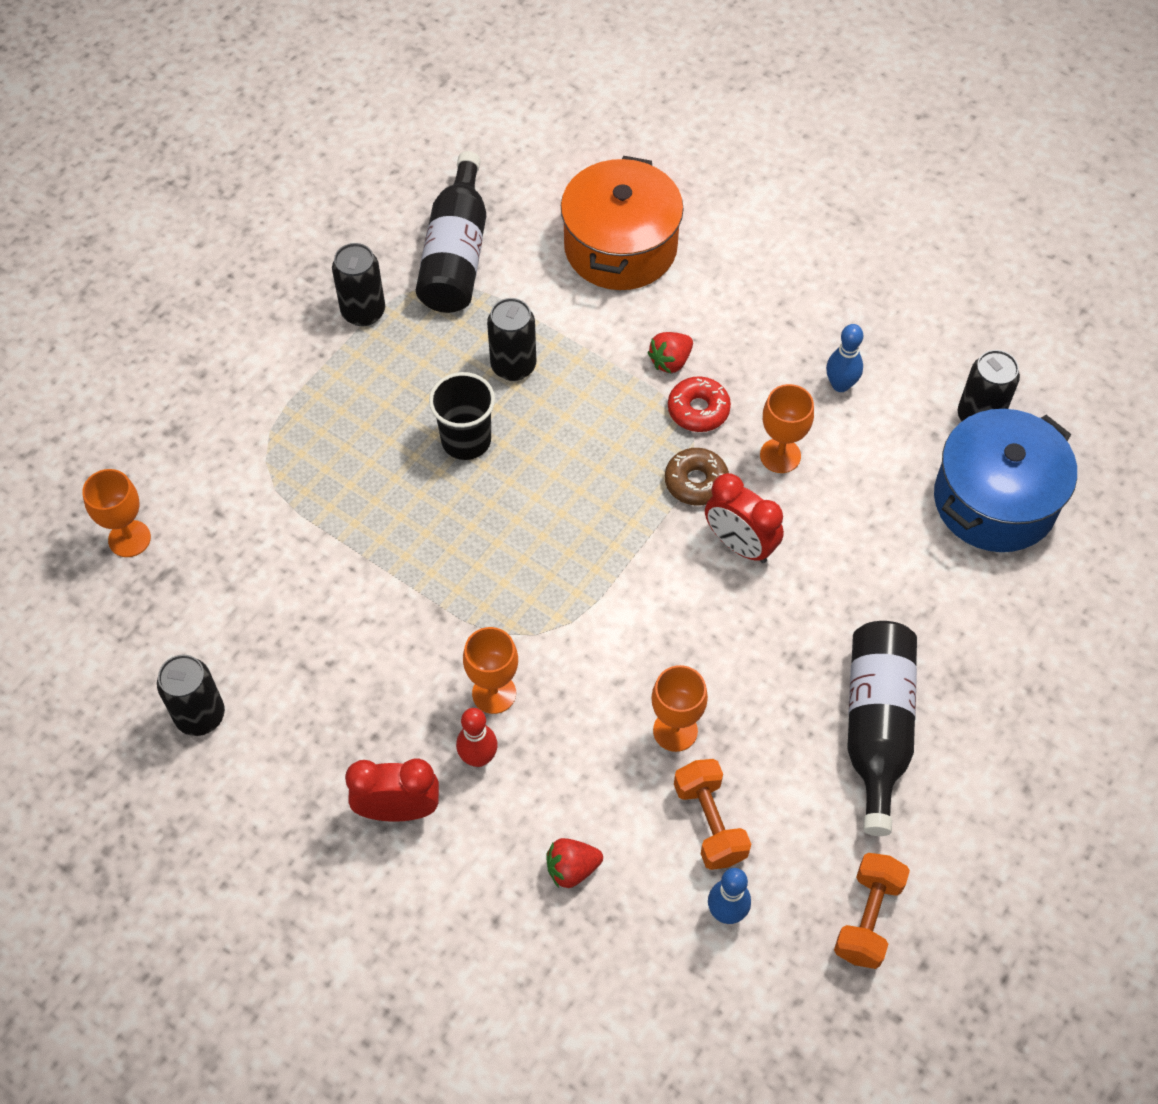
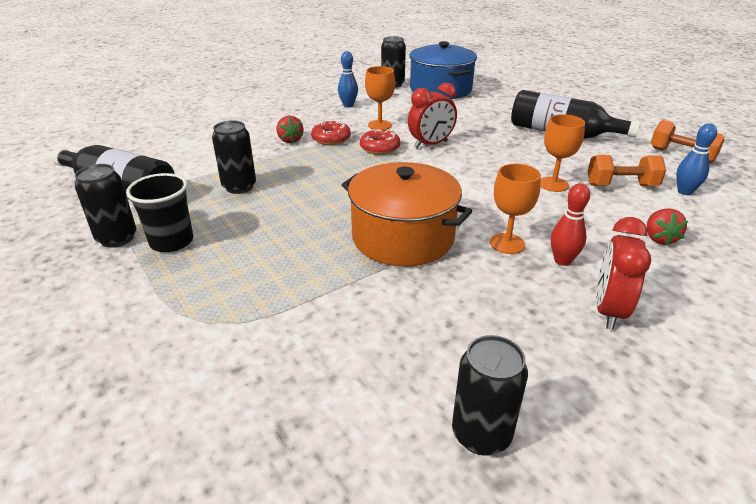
camera: 70 degrees left, 25 degrees down
(129, 539) = (212, 457): orange goblet -> none
(466, 440) = (282, 215): black cup -> black cup (171, 242)
(620, 247) = (193, 139): orange pot -> orange pot (403, 237)
(696, 482) = (380, 148): brown donut -> red donut

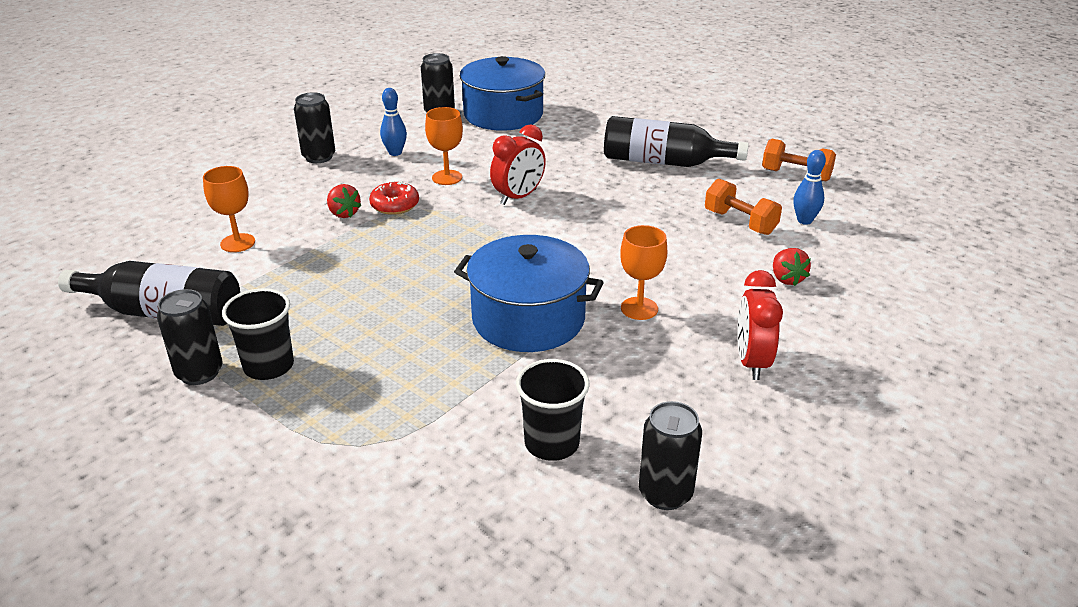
camera: 15 degrees left, 0 degrees up
(239, 187) = (312, 286): black can -> black can (319, 157)
(380, 148) = (460, 210): red donut -> none
(381, 355) = (552, 443): none -> black cup
(403, 237) = (528, 319): orange pot -> blue pot
(553, 184) = (669, 231): orange goblet -> orange goblet (237, 243)
(562, 261) = (698, 318): red bowling pin -> none
(621, 185) = (740, 222): orange dumbbell -> orange dumbbell turned 60 degrees clockwise

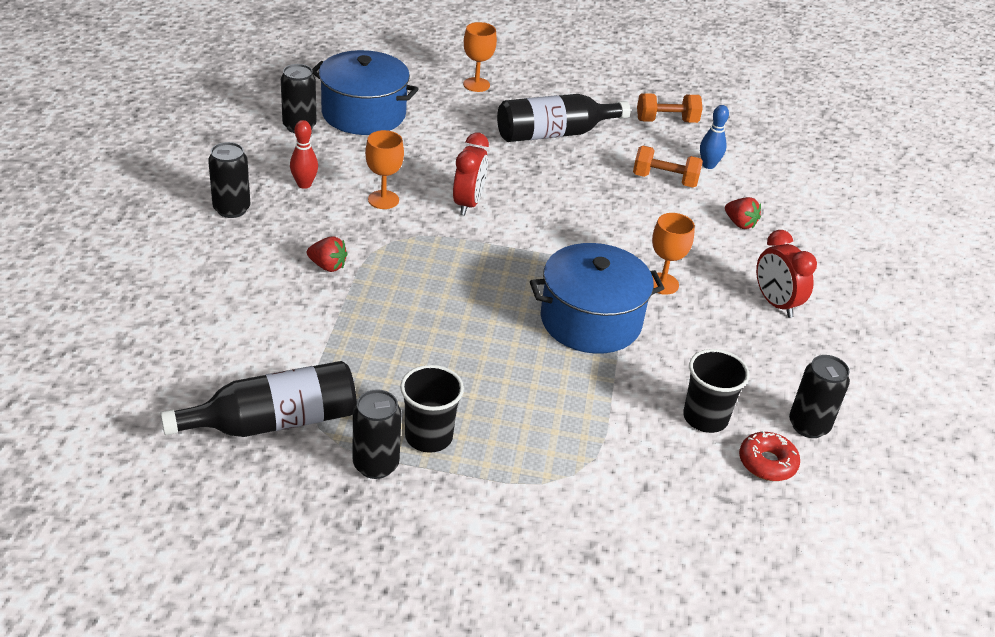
camera: 35 degrees left, 5 degrees up
(237, 243) = (259, 328): orange goblet -> orange goblet (476, 85)
(395, 153) = (304, 184): blue bowling pin -> red bowling pin
(395, 205) = (366, 243): red donut -> red donut (767, 463)

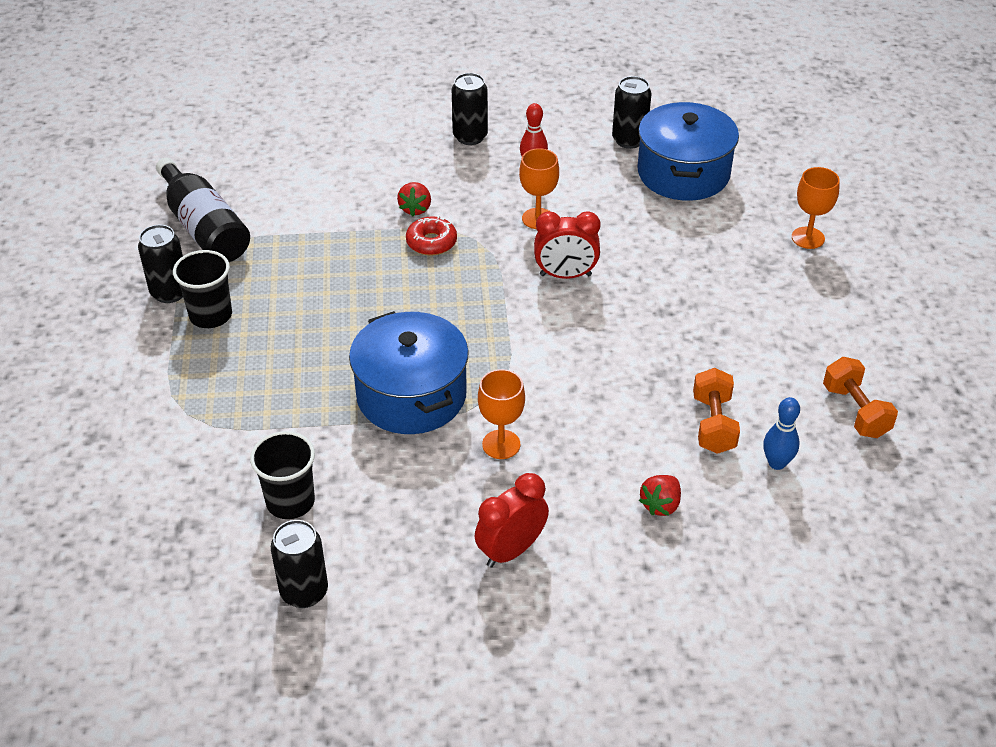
camera: 80 degrees right, 5 degrees up
(554, 134) = (749, 316): black bottle -> none
(767, 463) = (237, 558): red donut -> red donut (431, 242)

